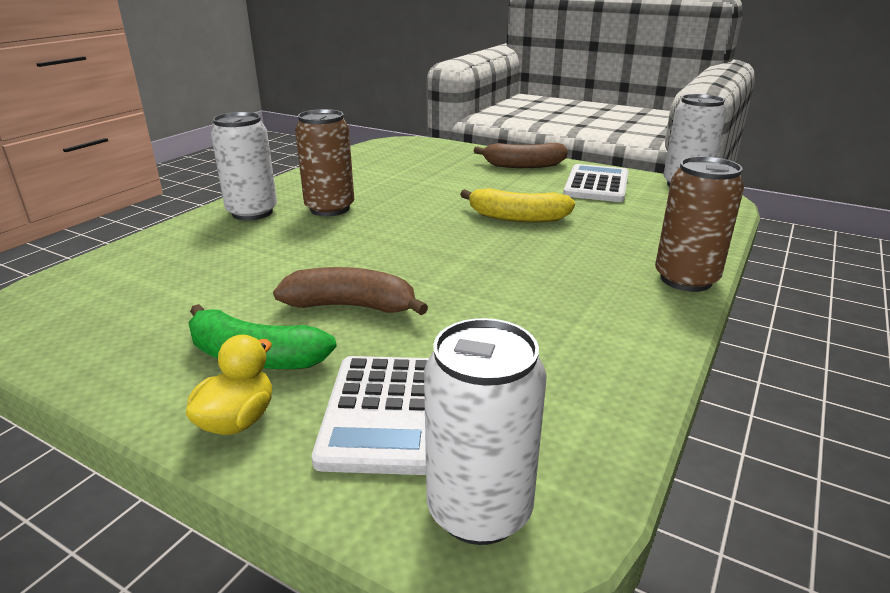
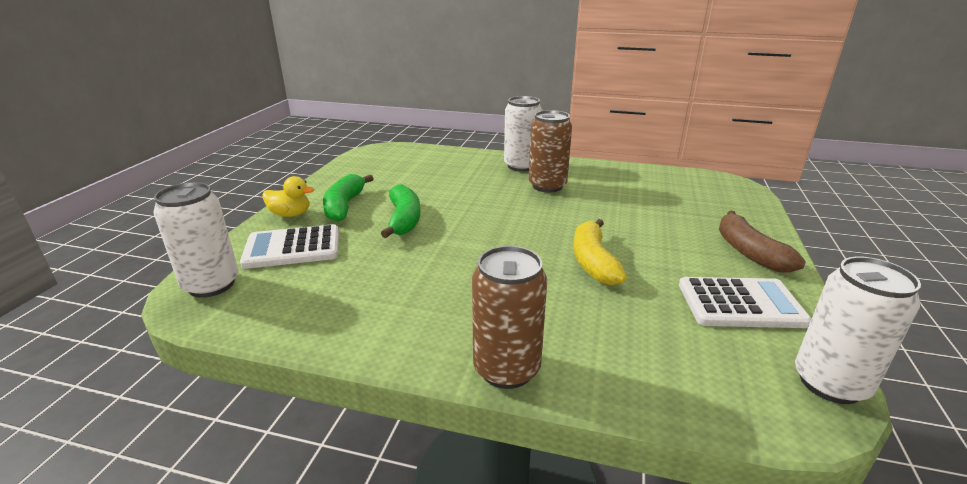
camera: 75 degrees right, 0 degrees up
(352, 306) = (404, 220): brown banana -> green banana

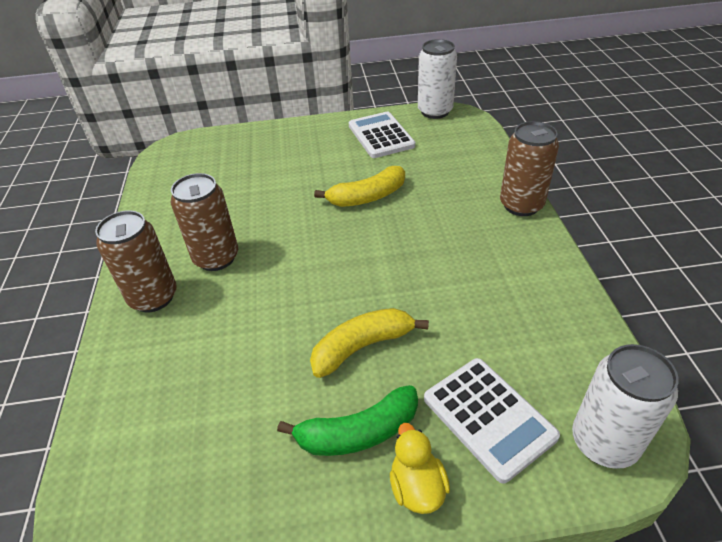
camera: 110 degrees left, 15 degrees up
(404, 220) = (362, 346): green banana -> yellow banana
(521, 166) = (153, 297): white can -> brown can
(749, 252) = (307, 135): brown banana -> none

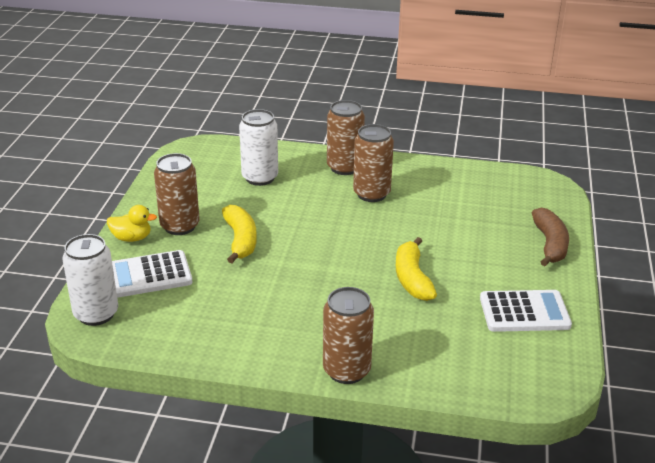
camera: 105 degrees right, 10 degrees down
(277, 136) = (550, 244): none -> brown banana
(358, 432) = (180, 226): green banana -> brown can
(435, 111) = (569, 369): white can -> white can (260, 178)

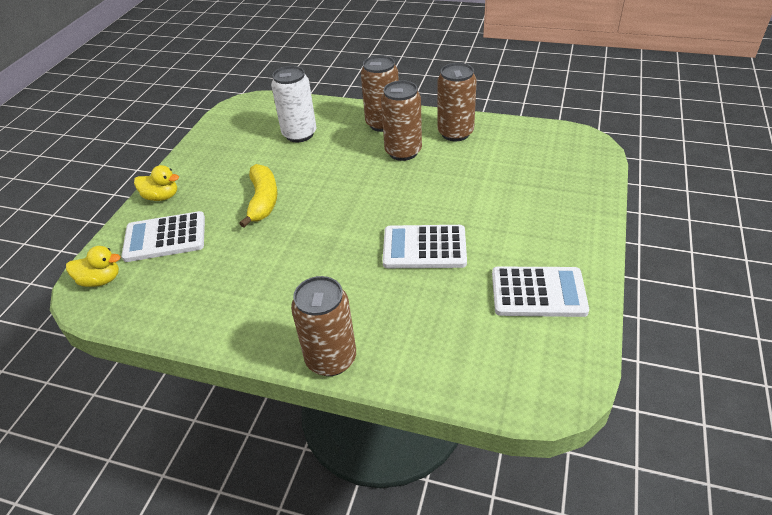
camera: 10 degrees right, 10 degrees up
(96, 314) = (101, 280): white can -> yellow duck
(180, 226) = (210, 184): brown can -> brown can (455, 133)
(412, 278) = (424, 248): yellow banana -> white calculator
(550, 244) = (578, 211): brown banana -> none

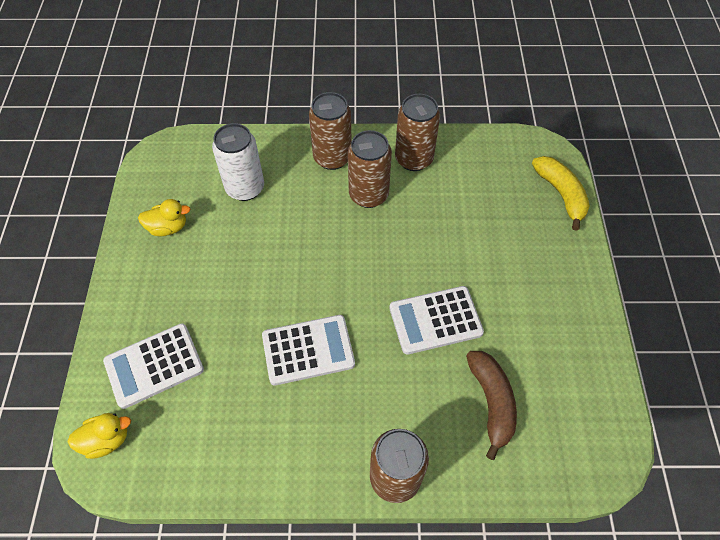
camera: 20 degrees left, 15 degrees up
(161, 197) = (123, 309): yellow duck -> yellow duck (168, 227)
(263, 201) = (243, 292): yellow banana -> yellow banana (561, 194)
(452, 320) = (491, 403): none -> brown banana
(538, 292) = (558, 352): white calculator -> white calculator (308, 350)

